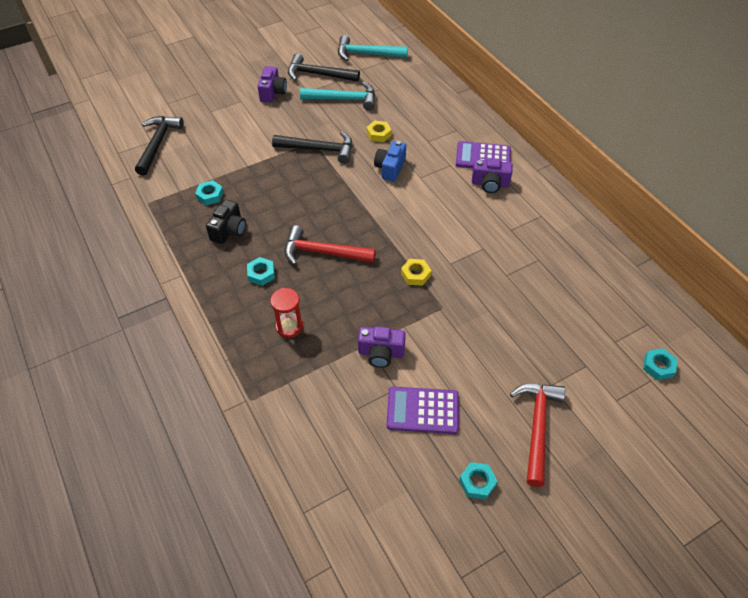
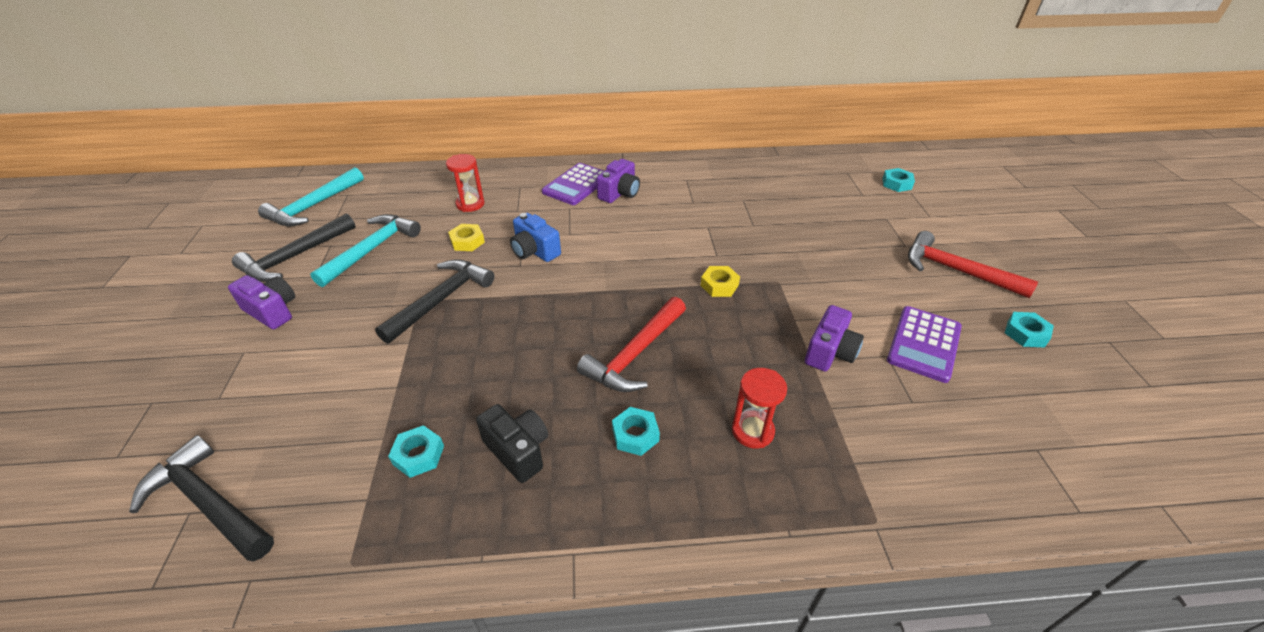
camera: 65 degrees left, 10 degrees down
(418, 116) = (470, 204): none -> red hourglass

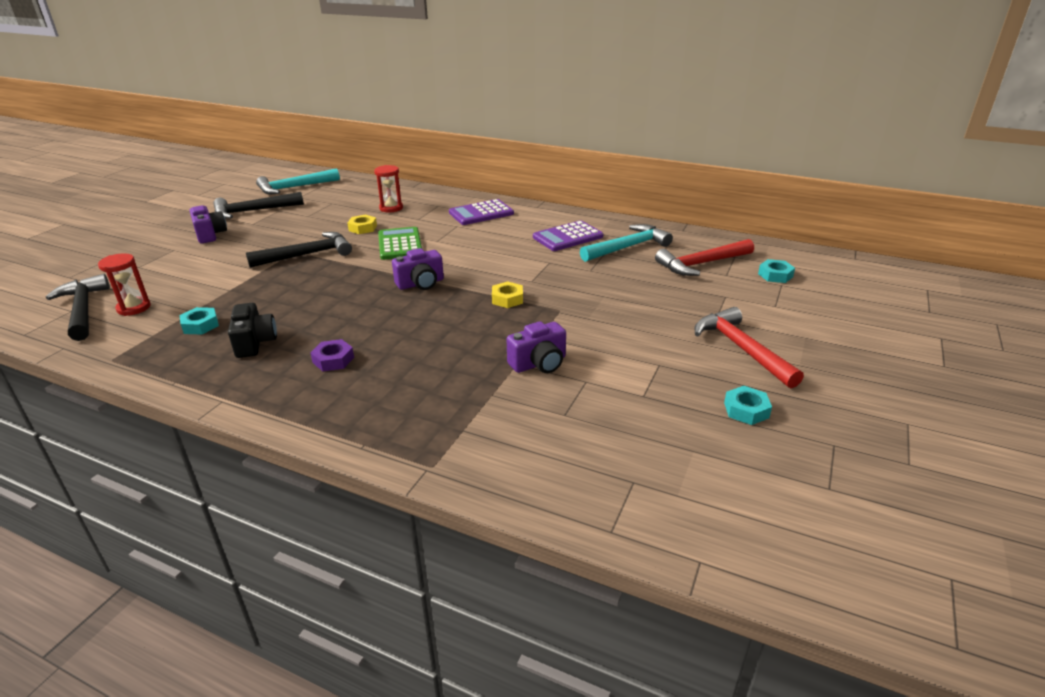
camera: 30 degrees right, 10 degrees down
(371, 250) = (299, 218): turquoise hammer -> turquoise hammer (627, 247)
(535, 251) = (400, 244): blue camera -> green calculator
(619, 193) = (507, 225): purple camera -> purple camera (421, 283)
(635, 354) = (391, 319): red hammer -> red hammer (702, 264)
(635, 435) = (333, 360): turquoise nut -> purple nut
(752, 431) = (414, 386): red hourglass -> red hourglass (134, 308)
(924, 344) = (631, 385): purple calculator -> purple calculator (567, 237)

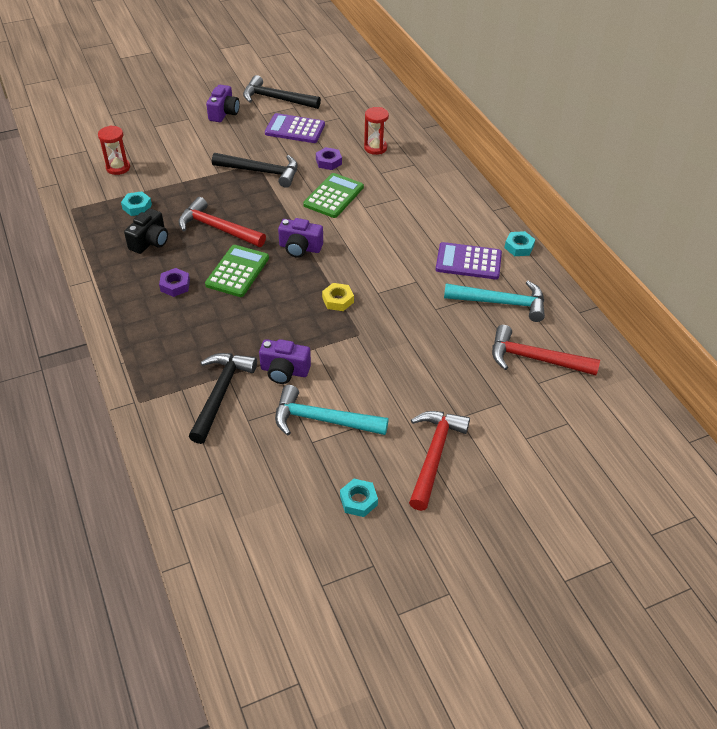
camera: 40 degrees right, 15 degrees up
(83, 310) = (92, 153): black hammer -> black hammer (220, 394)
(295, 187) = (333, 82): turquoise hammer -> turquoise hammer (323, 420)
(318, 304) = (218, 228): none -> red hammer
(363, 228) = (328, 162): yellow nut -> purple nut
(385, 322) = (237, 271): none -> green calculator
(481, 213) = (436, 193): purple calculator -> purple calculator (295, 129)
(775, 275) = (579, 410): turquoise nut -> turquoise nut (519, 247)

